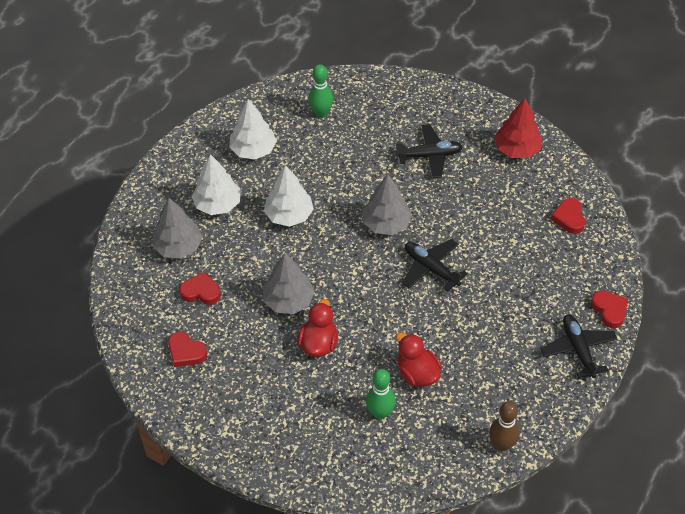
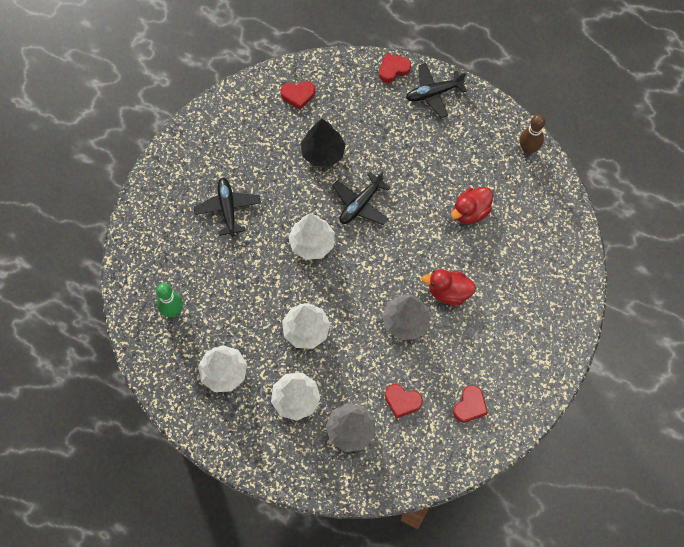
camera: 95 degrees left, 15 degrees up
(201, 292) = (402, 401): red heart -> red heart turned 75 degrees counterclockwise
(380, 413) = (511, 239): green bowling pin -> none
(386, 224) = (312, 243): grey tree -> white tree
(495, 238) = (323, 153): none -> black tree
(517, 149) = (218, 135): red tree -> none

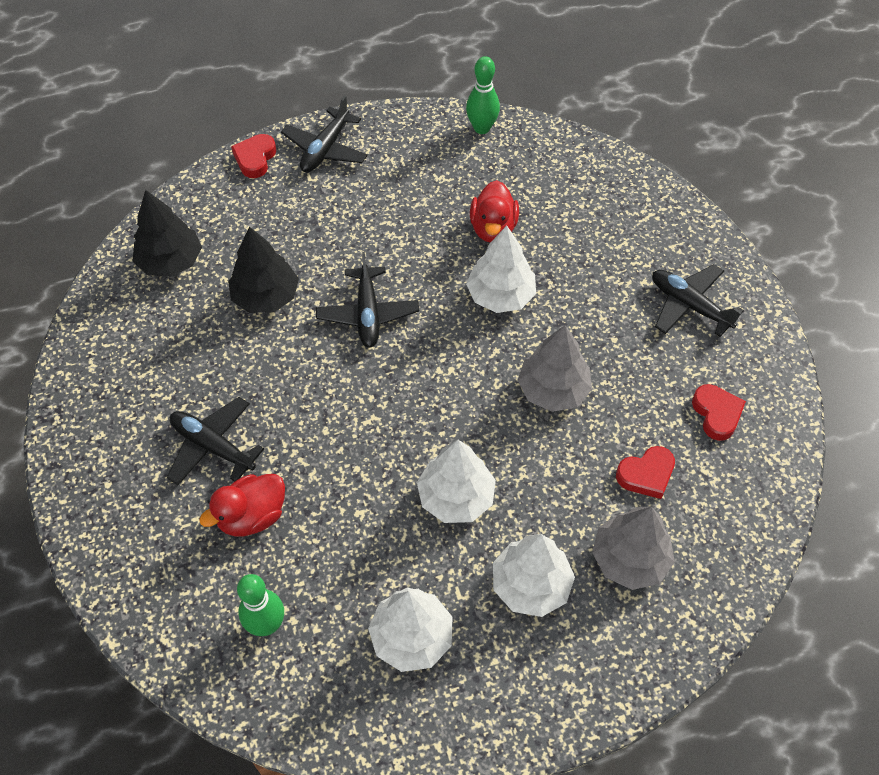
camera: 45 degrees left, 10 degrees down
(298, 95) = (170, 261): red heart -> black tree
(312, 243) = (358, 398): white tree -> white tree (501, 295)
(448, 292) = (562, 322): red duck -> red duck (252, 516)
(522, 342) = (689, 305): none -> black plane
(528, 149) = (482, 128): brown bowling pin -> green bowling pin

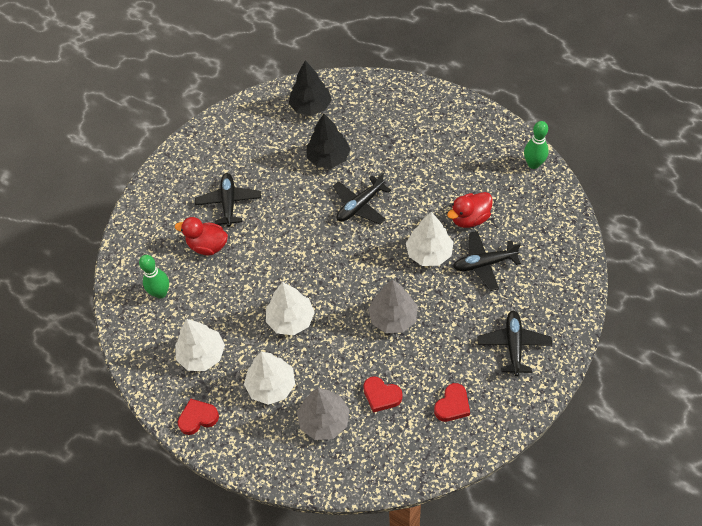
camera: 55 degrees right, 0 degrees up
(255, 158) = (405, 88): red heart -> red heart (198, 418)
(325, 149) = (443, 110): black plane -> black plane (484, 263)

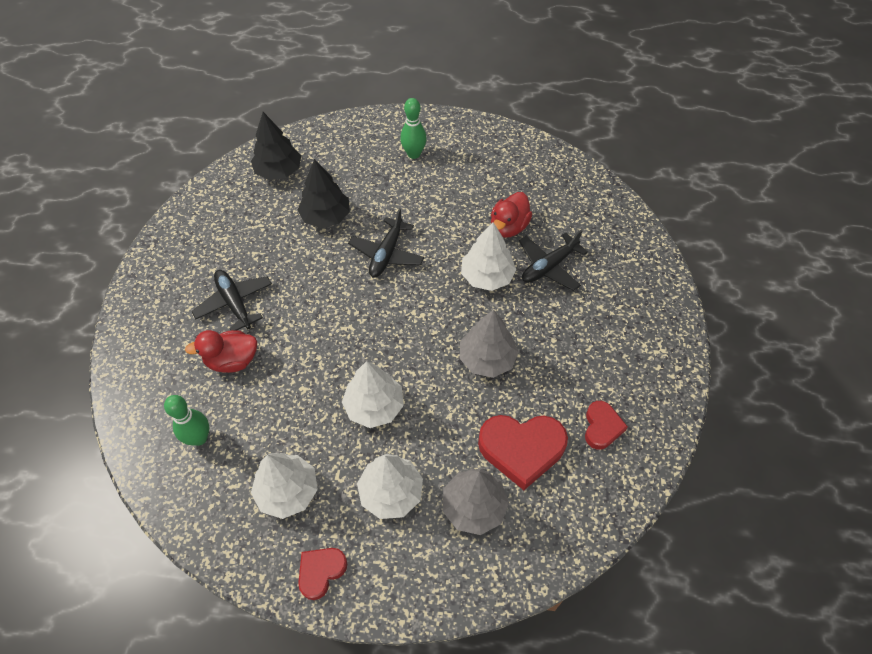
camera: 30 degrees left, 0 degrees up
(381, 396) = (521, 449): red heart -> red heart, size x1.76
(513, 345) = (626, 337): black plane -> none
(533, 164) = (540, 154): green bowling pin -> green bowling pin (414, 154)

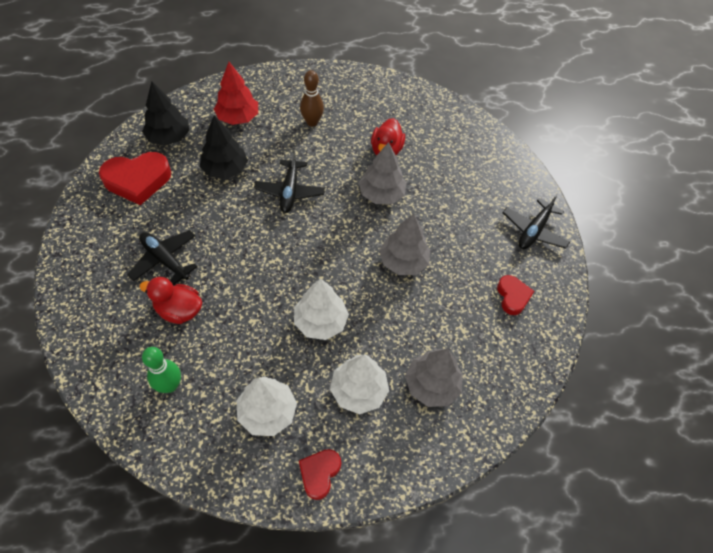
camera: 20 degrees left, 0 degrees up
(232, 360) = (179, 310): red duck -> red duck turned 45 degrees clockwise
(357, 161) = (238, 117): none -> red tree
(414, 154) = (286, 103): green bowling pin -> none
(435, 180) = (312, 122): none -> brown bowling pin
(487, 276) = (381, 194): white tree -> grey tree
(521, 449) = (455, 329): red heart -> red heart (137, 180)
(549, 266) = (429, 176): black plane -> black plane (534, 230)

